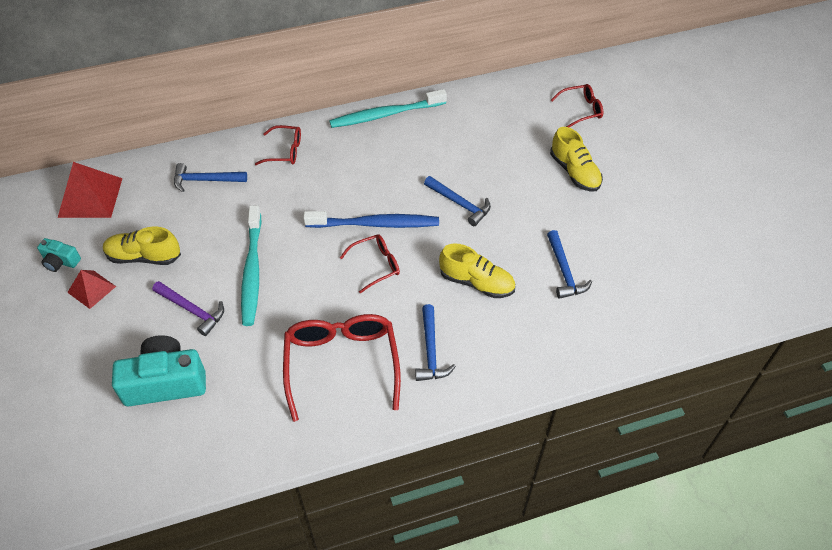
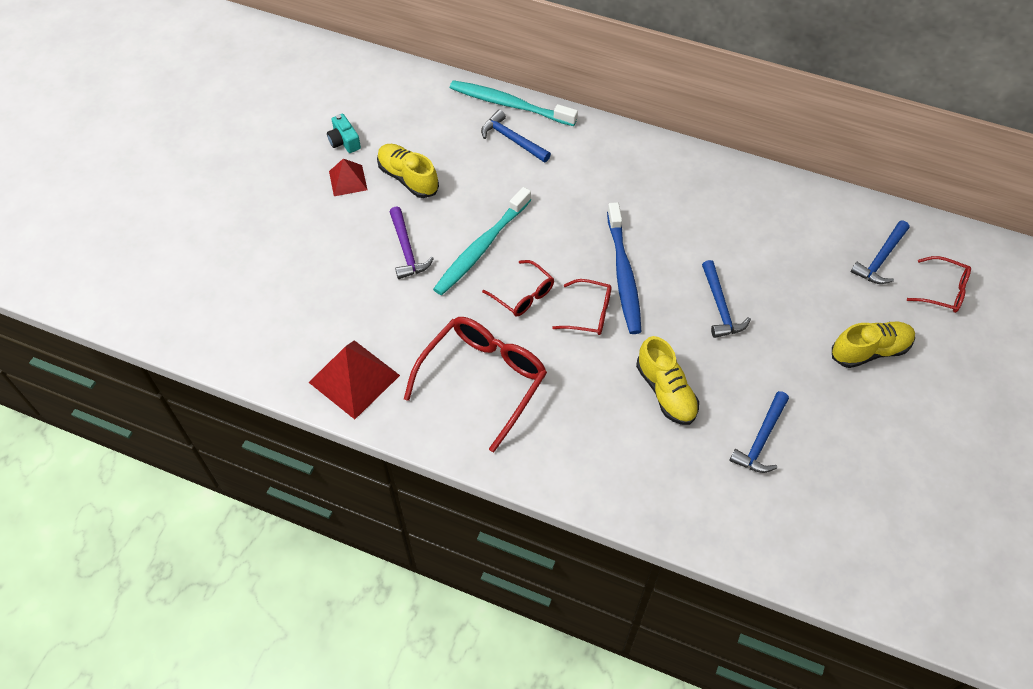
camera: 40 degrees right, 5 degrees up
(90, 197) = (409, 98): red pyramid -> red pyramid (354, 379)
(165, 382) = (339, 296): turquoise camera -> none
(285, 151) = (603, 153): red glasses -> red glasses (523, 295)
(375, 224) = (623, 275): blue toothbrush -> blue toothbrush turned 45 degrees clockwise
(385, 115) = (729, 173): turquoise toothbrush -> turquoise toothbrush (509, 104)
(431, 351) = (567, 423): blue hammer -> blue hammer (880, 259)
(574, 172) = (869, 351): yellow shoe -> yellow shoe turned 120 degrees counterclockwise

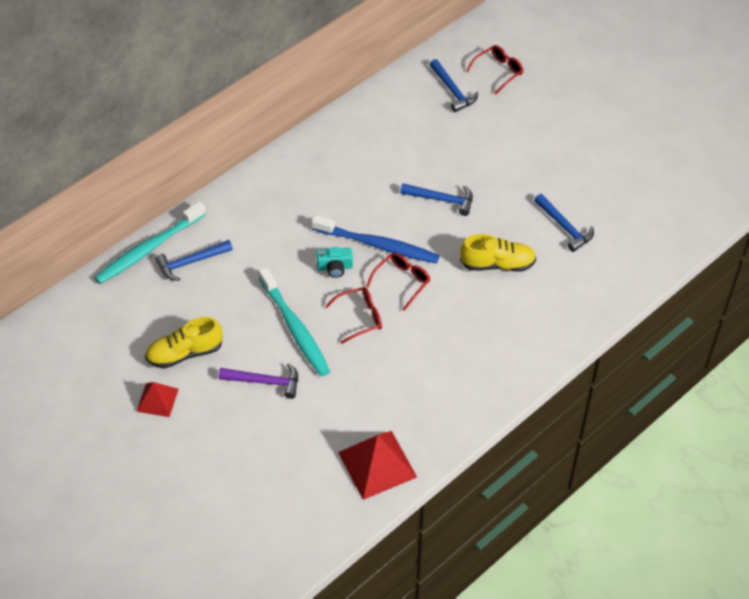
camera: 65 degrees left, 5 degrees down
(344, 141) = (107, 387): turquoise camera -> turquoise camera (335, 267)
(483, 379) = (426, 374): red glasses -> none
(869, 351) = (525, 134): yellow shoe -> none

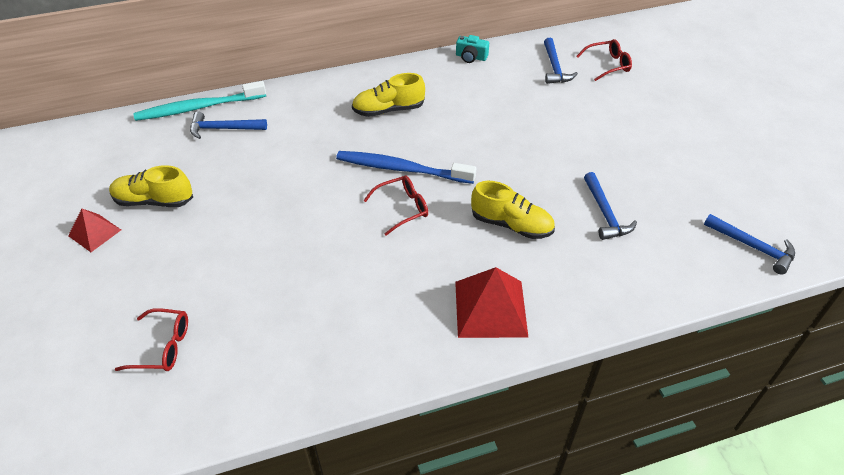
camera: 25 degrees right, 5 degrees down
(265, 382) = (202, 253): purple hammer -> none
(295, 328) = (269, 214): turquoise toothbrush -> none
(329, 189) = (388, 110): none -> yellow shoe
(335, 267) = (346, 174): turquoise camera -> turquoise camera (471, 57)
(360, 317) = (338, 227): red glasses -> red glasses (163, 347)
(377, 464) = (246, 385): red pyramid -> red pyramid (490, 308)
(378, 245) = (401, 169): blue toothbrush -> blue toothbrush turned 150 degrees clockwise
(441, 200) = (489, 149): blue hammer -> blue hammer (753, 247)

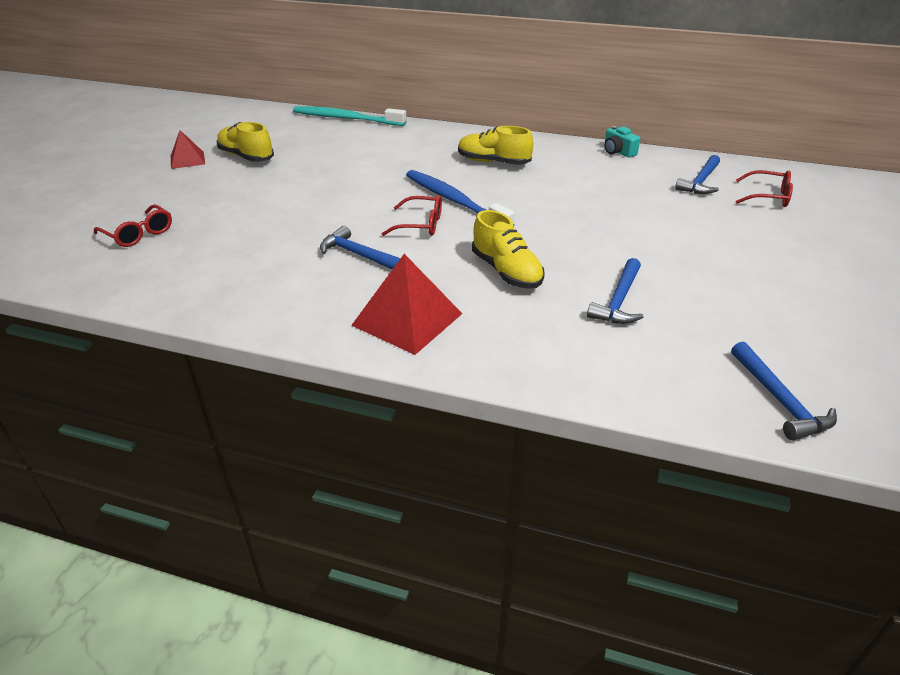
camera: 35 degrees right, 10 degrees down
(223, 129) = (347, 134): blue hammer -> blue hammer (359, 255)

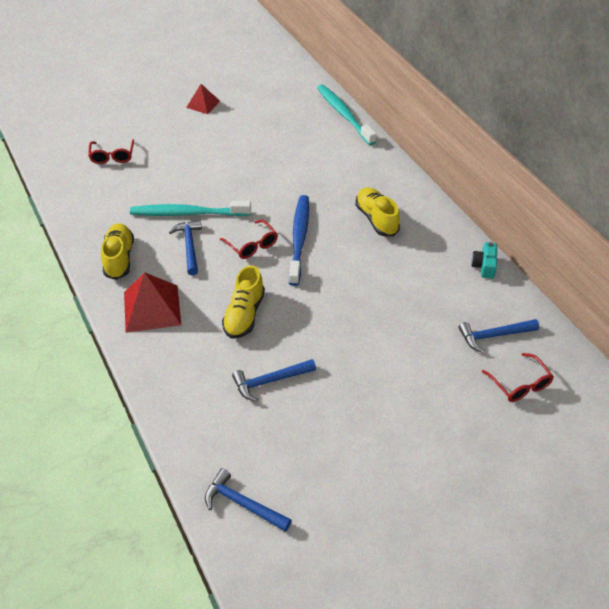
camera: 45 degrees right, 10 degrees up
(246, 157) = (236, 120): yellow shoe -> yellow shoe (119, 258)
(312, 234) = (187, 213): none -> turquoise toothbrush
(779, 400) = (243, 504): blue hammer -> blue hammer turned 90 degrees clockwise

